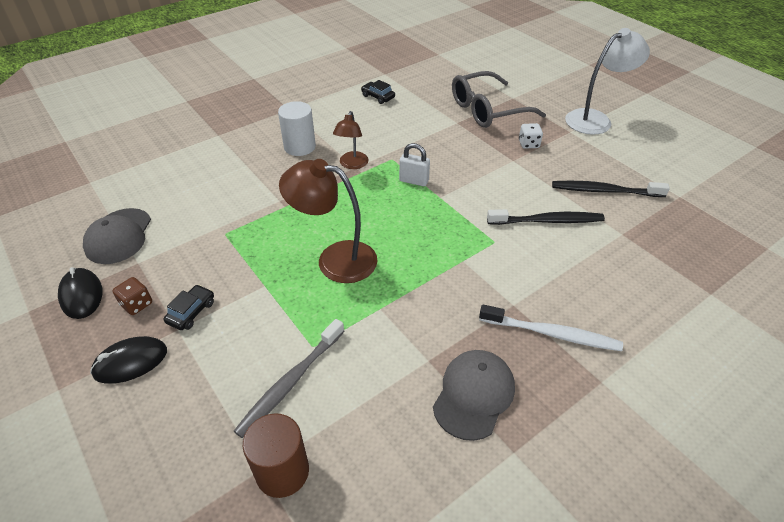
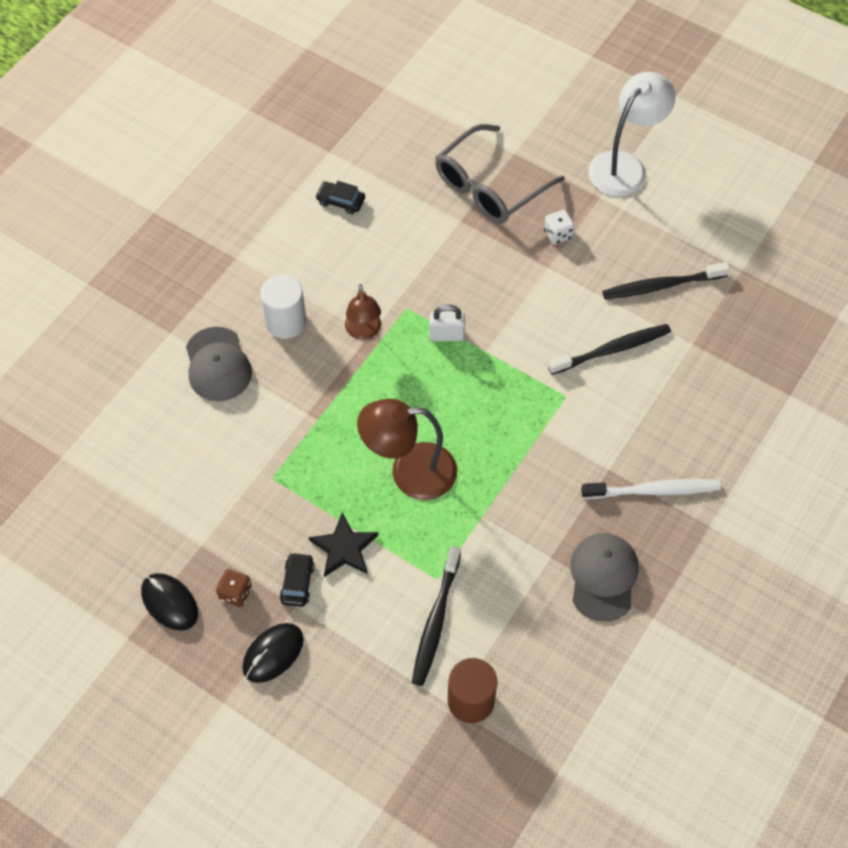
camera: 20 degrees left, 15 degrees up
(118, 236) = (155, 520): grey cap -> grey cap (217, 365)
(247, 298) = (344, 548): none -> black star
(290, 382) = (435, 621): grey toothbrush -> black toothbrush

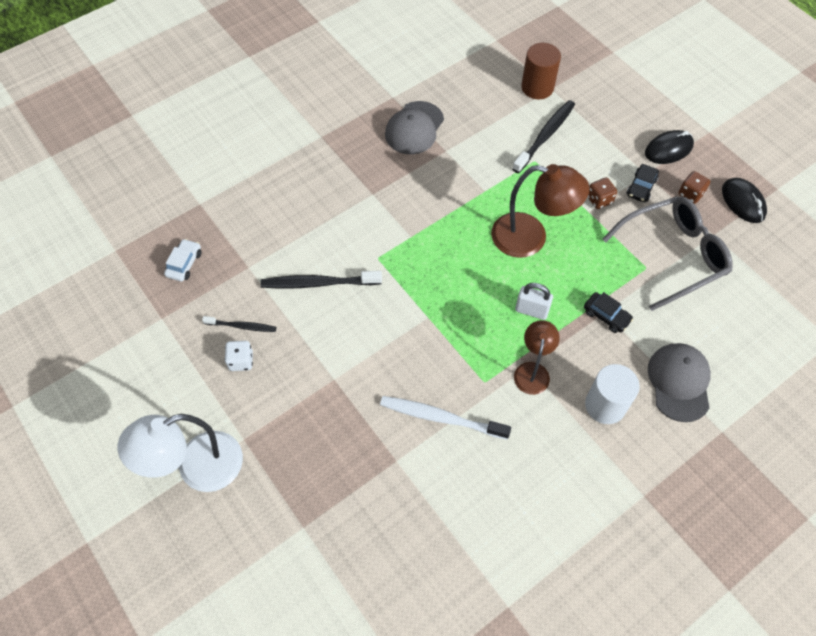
camera: 160 degrees left, 0 degrees up
(340, 201) = (514, 530): black car -> black car (606, 316)
(344, 548) = (599, 200): black star -> brown dice
(446, 335) = (457, 342): white padlock -> white padlock (531, 310)
(489, 186) = (348, 492): grey glasses -> grey glasses (673, 255)
(558, 234) = (307, 411): white dice -> white dice (241, 361)
(653, 490) = (347, 170): white toothbrush -> white toothbrush (441, 418)
(661, 286) = (242, 326): black toothbrush -> black toothbrush, size x0.59
(758, 326) = (184, 264): none -> white car

